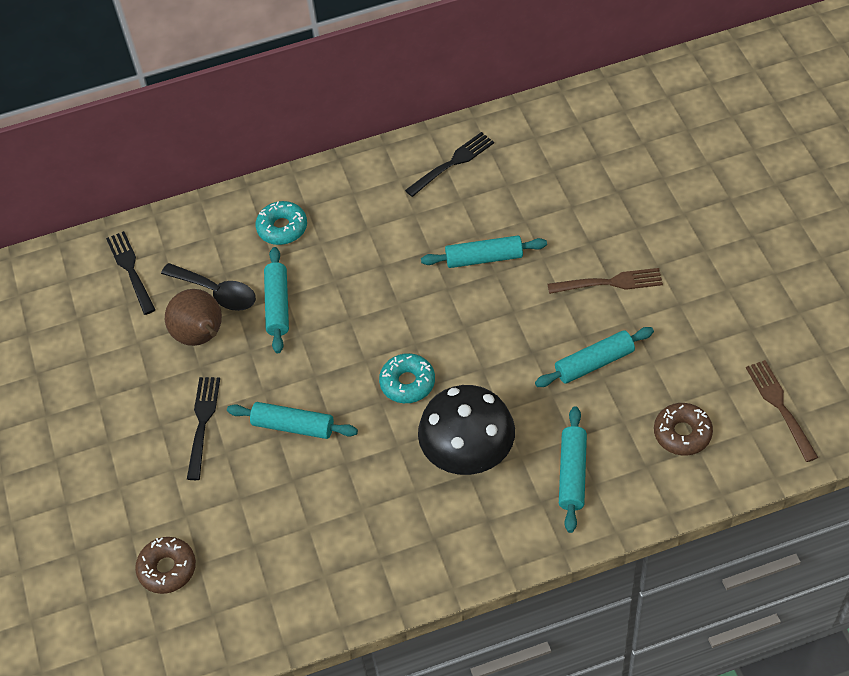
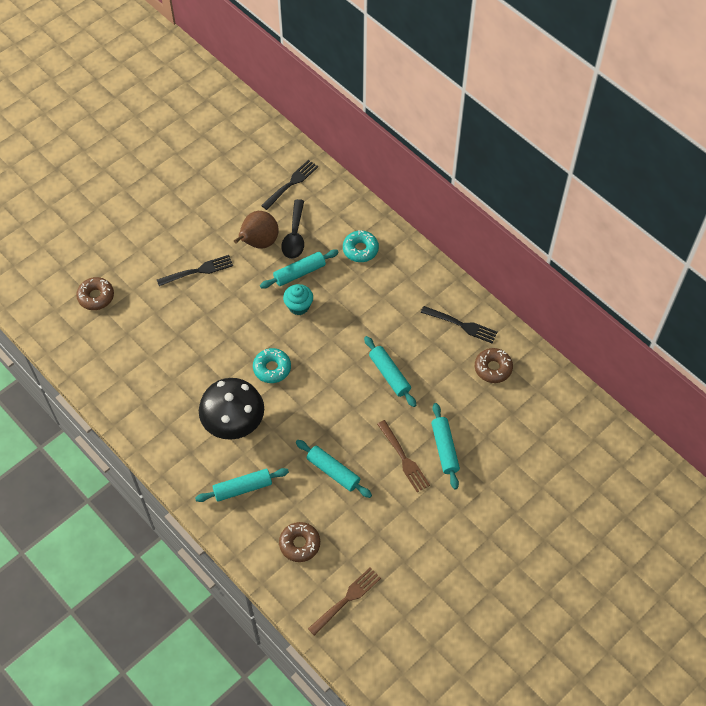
camera: 60 degrees right, 5 degrees up
(293, 426) = (215, 319): turquoise rolling pin -> turquoise rolling pin (444, 449)
(329, 323) = (298, 306): none -> turquoise cupcake
(528, 154) = (493, 368): none -> brown donut

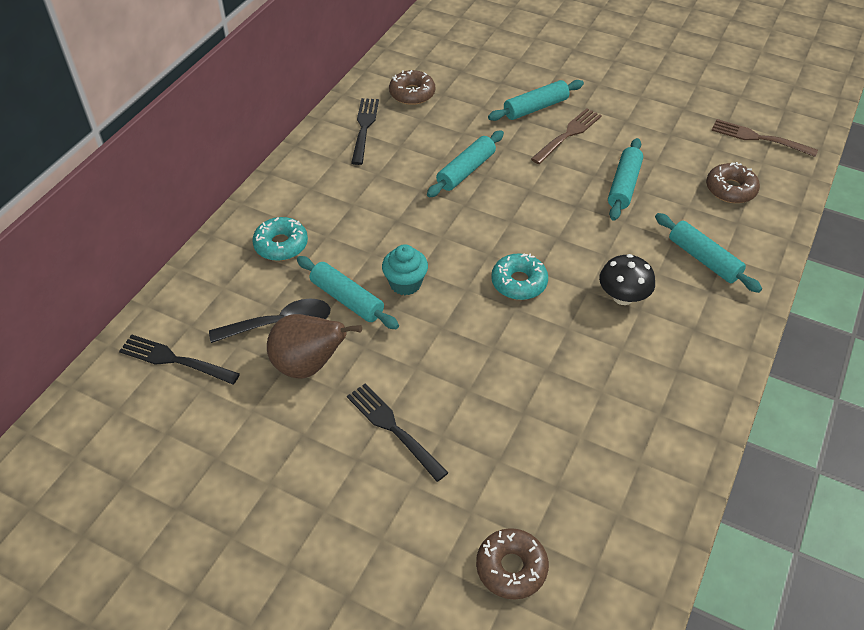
camera: 110 degrees left, 10 degrees down
(234, 422) = (622, 297): black mushroom -> black mushroom, size x0.58

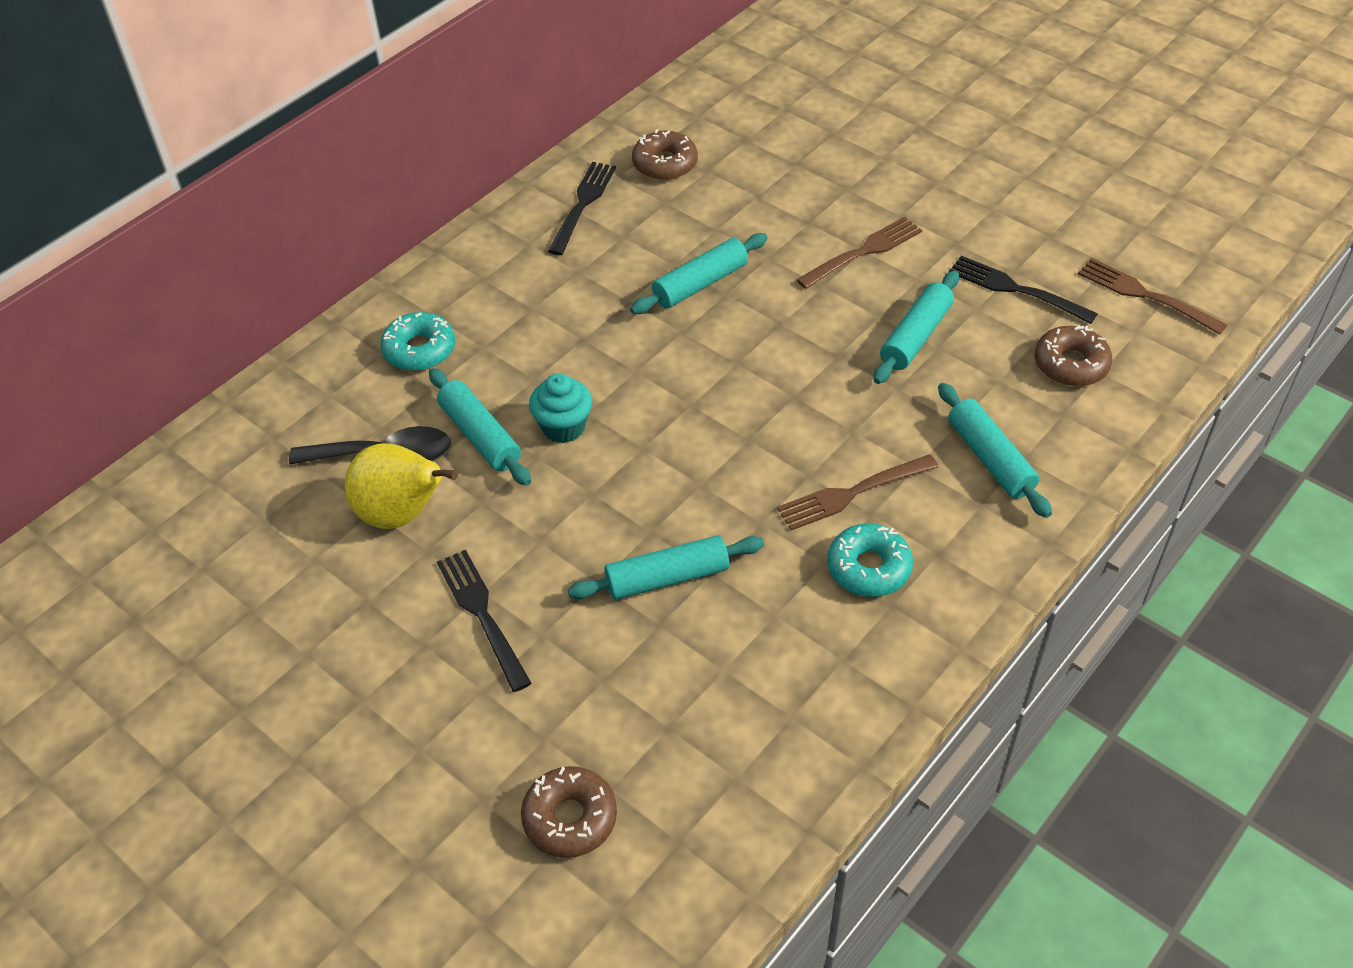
camera: 15 degrees right, 0 degrees up
(176, 360) = (241, 479): black fork -> black fork (1017, 290)
(308, 365) = (402, 514): brown pear -> yellow pear
(519, 282) = (716, 450): turquoise donut -> turquoise donut (869, 568)
(535, 108) = (831, 207): turquoise rolling pin -> turquoise rolling pin (667, 577)
(622, 297) = (853, 493): black mushroom -> brown fork

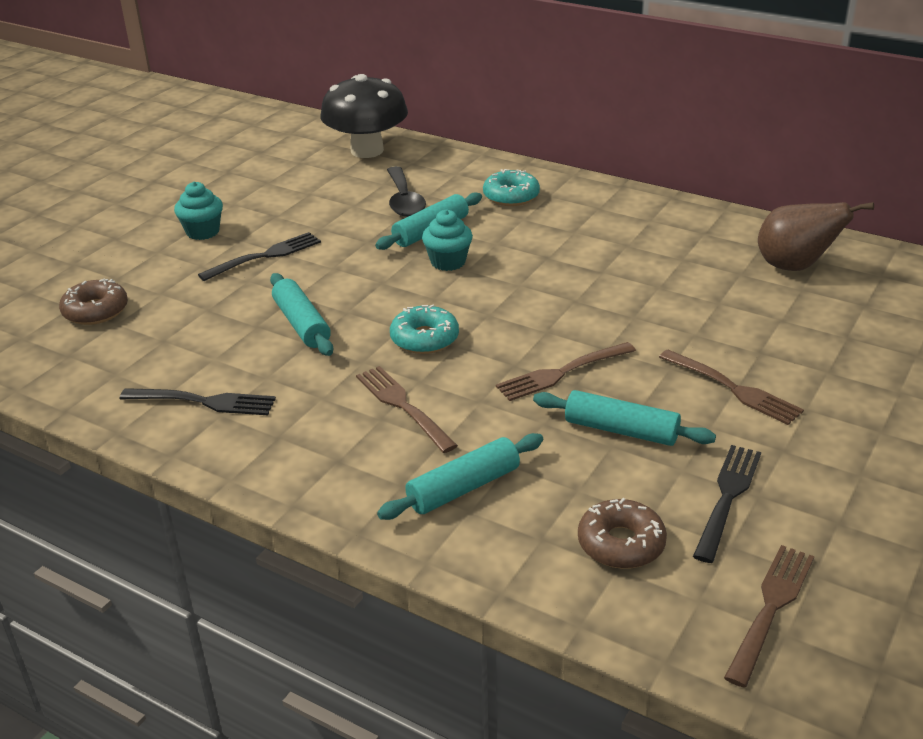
camera: 80 degrees right, 15 degrees down
(205, 485) = (367, 150): none -> black mushroom
(380, 692) = (203, 232): none -> turquoise cupcake
(402, 514) = (351, 215): yellow pear -> none
(582, 205) = (712, 236): black fork -> black fork (202, 402)
(665, 164) = (795, 267): brown donut -> brown pear
(700, 284) = (640, 302): turquoise rolling pin -> none
(815, 362) = (562, 372): none -> brown fork
(869, 568) = (318, 421): turquoise donut -> turquoise donut (424, 339)

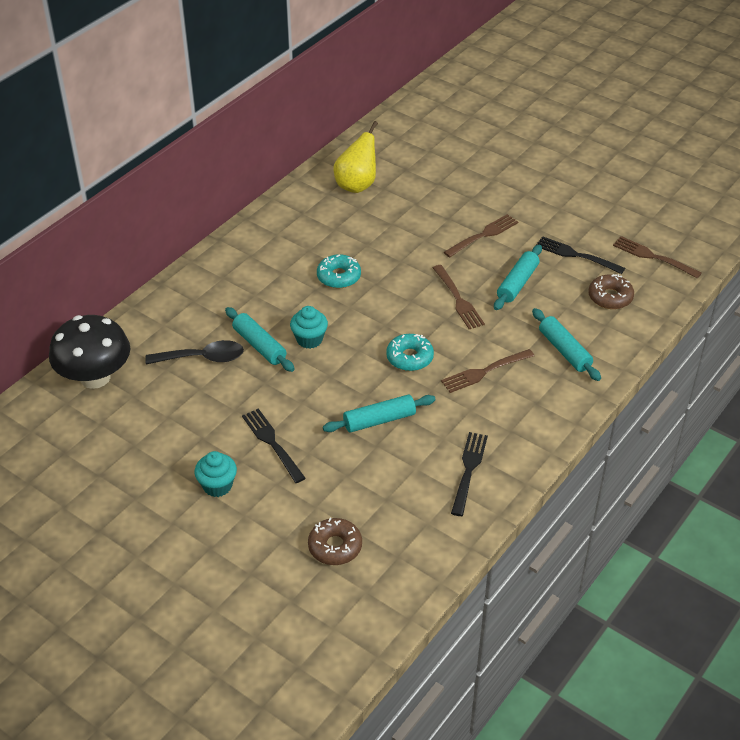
camera: 85 degrees left, 10 degrees up
(511, 196) = (216, 297): turquoise donut -> turquoise donut (339, 277)
(795, 267) = (357, 185): brown pear -> yellow pear

